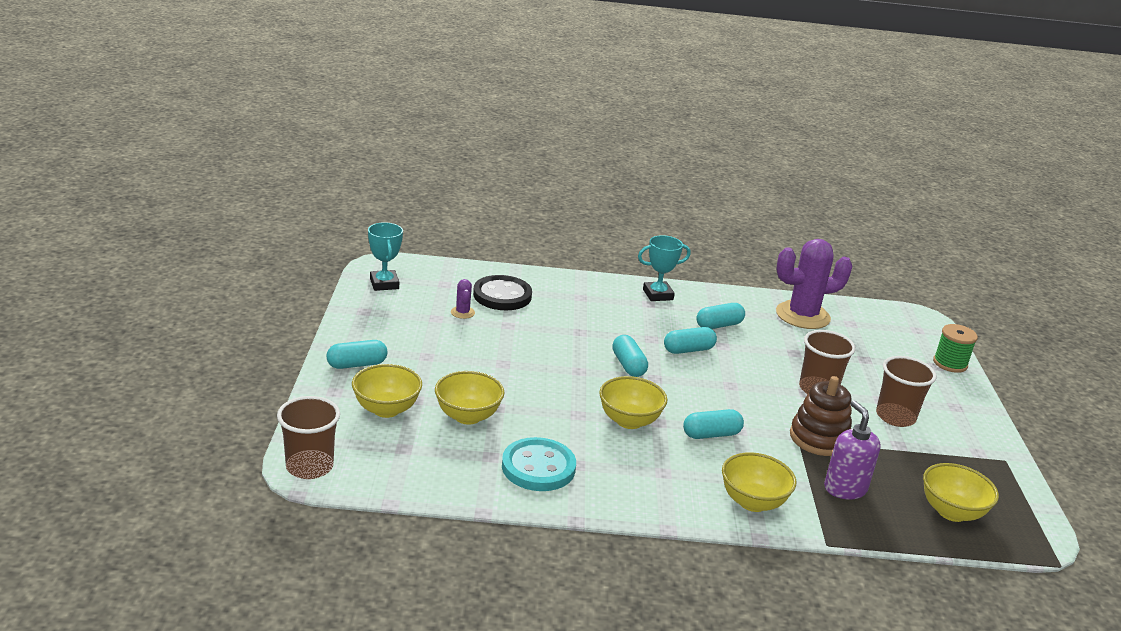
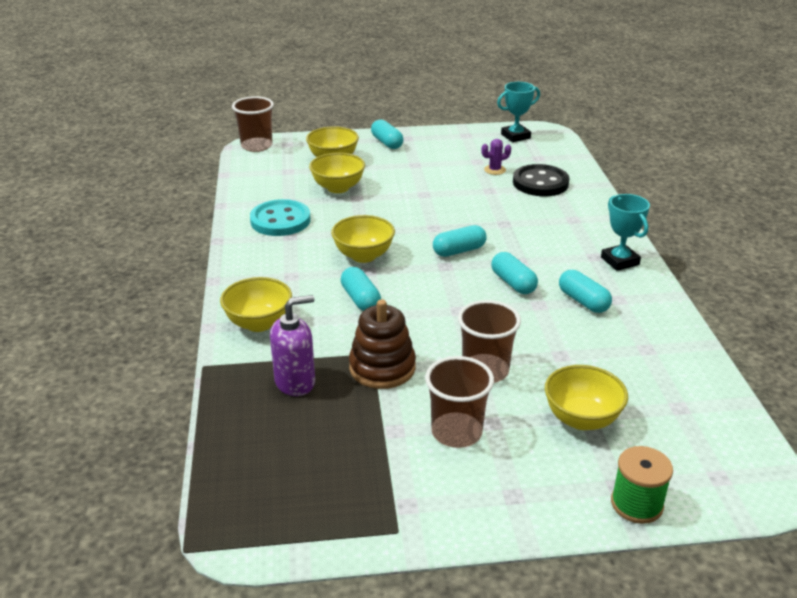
camera: 85 degrees right, 5 degrees up
(802, 315) = (663, 365): purple cactus -> none
(951, 512) = (272, 462): yellow bowl -> yellow bowl (581, 419)

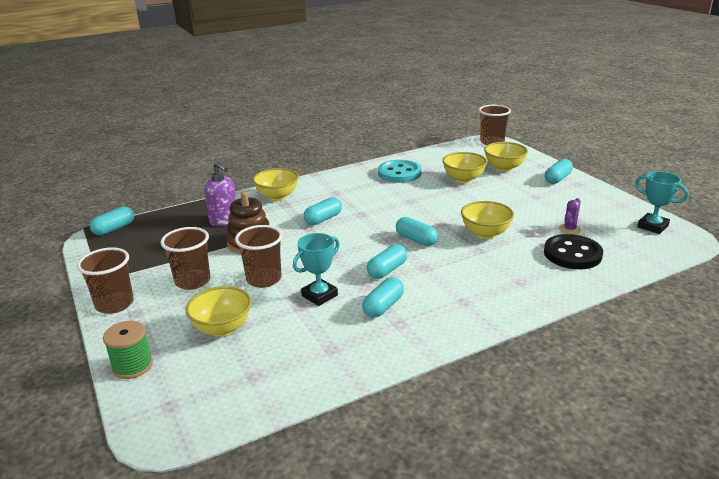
camera: 70 degrees right, 5 degrees down
(225, 508) = (114, 229): none -> turquoise capsule
(363, 256) = (378, 208): yellow bowl -> yellow bowl (485, 233)
(480, 516) = (115, 304): none -> brown cup
(494, 170) = (569, 229): purple cactus -> purple cactus turned 75 degrees clockwise
(619, 261) = (467, 316): turquoise trophy -> turquoise trophy (319, 295)

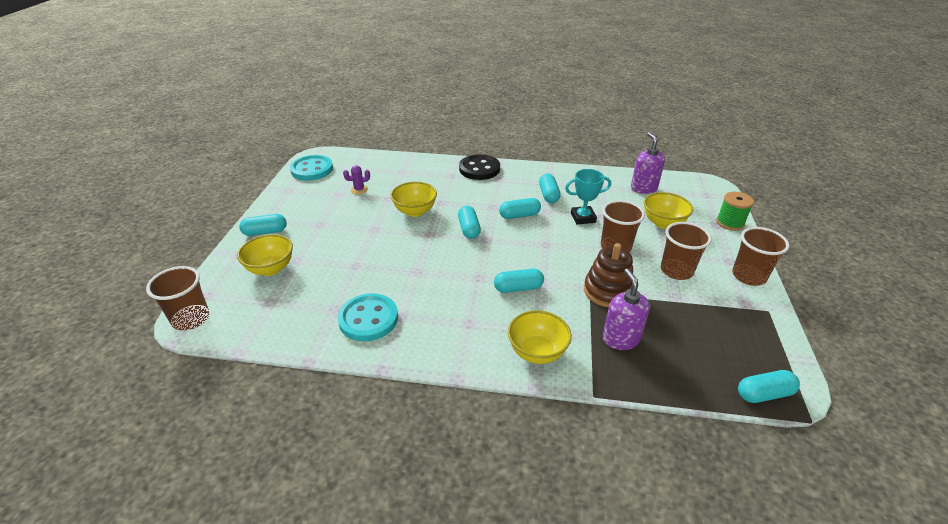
camera: 145 degrees left, 10 degrees up
(270, 374) = (643, 188): none -> purple soap dispenser
(383, 306) = (548, 195): turquoise capsule -> turquoise capsule turned 75 degrees counterclockwise
(463, 179) = (330, 274): yellow bowl -> none
(572, 254) = (393, 176): black button -> black button (479, 169)
(652, 226) = (312, 169): turquoise trophy -> turquoise button

